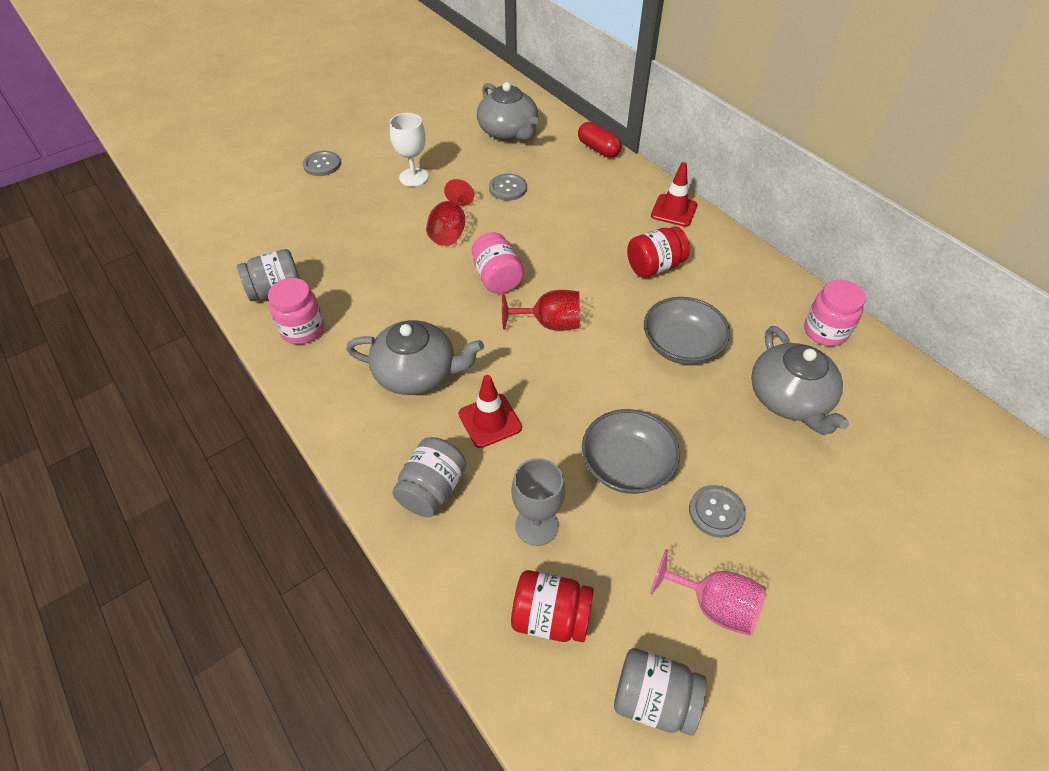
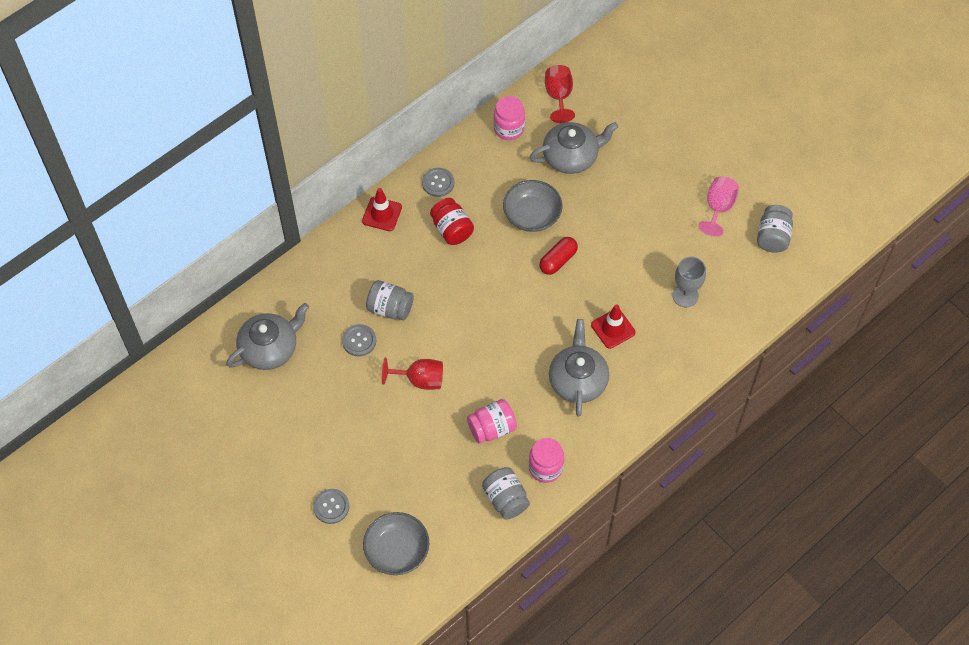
camera: 95 degrees left, 10 degrees up
(414, 177) = (347, 421): white goblet -> none
(432, 489) = (670, 355): grey jar -> grey jar (390, 308)
(497, 278) = (475, 338): pink jar -> pink jar (492, 428)
(550, 323) = (520, 298): red goblet -> red goblet (558, 96)
(550, 617) = (739, 285): red jar -> none
(598, 149) = (296, 271): red capsule -> red capsule (558, 260)
(627, 465) = (636, 248): grey bowl -> grey bowl (397, 550)
(716, 512) = (661, 203): grey button -> grey button (438, 183)

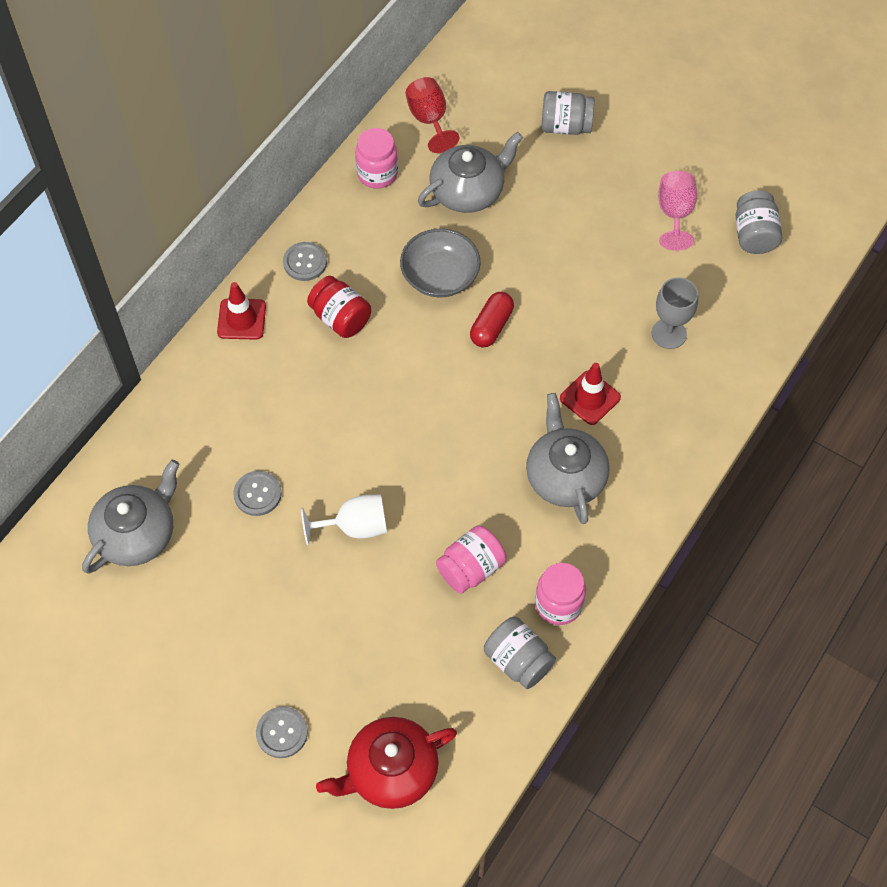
camera: 15 degrees left, 0 degrees up
(390, 308) = (287, 440): grey jar -> grey jar (565, 126)
(397, 550) = (390, 771): grey bowl -> red teapot
(420, 380) = (355, 527): red goblet -> white goblet

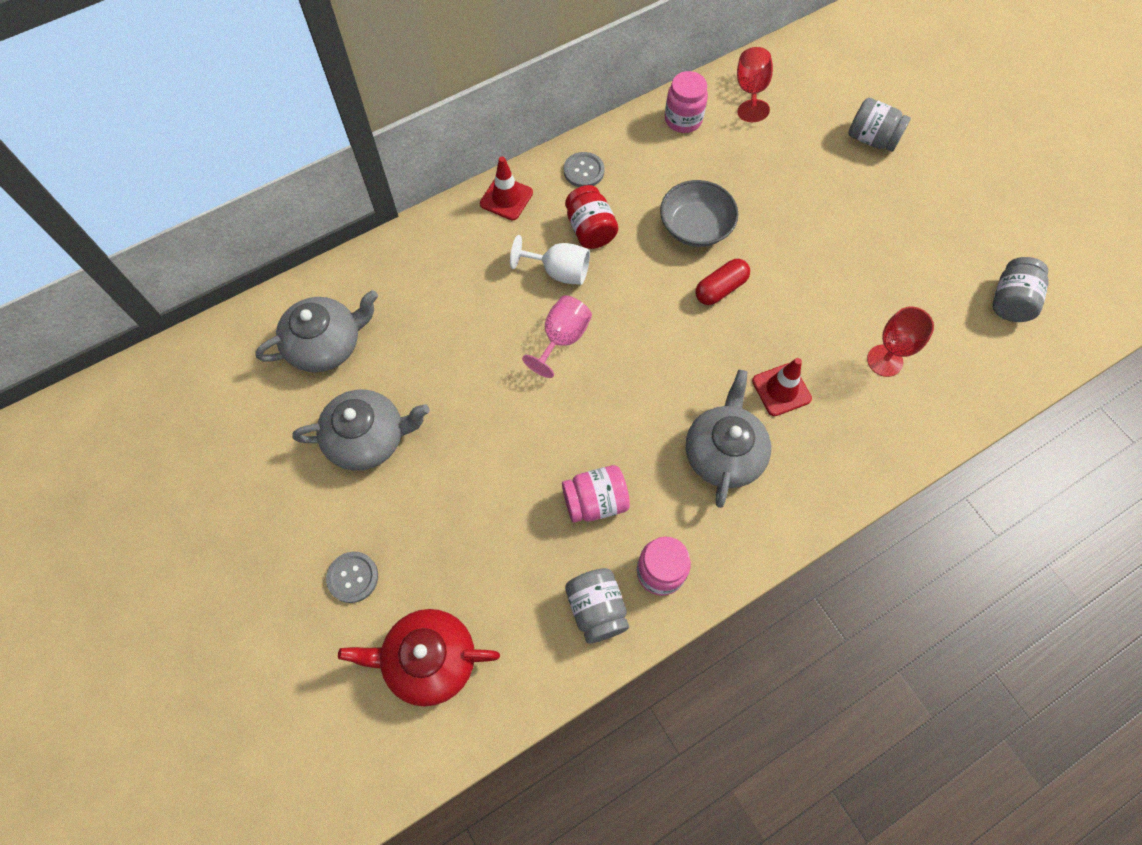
camera: 25 degrees right, 5 degrees up
(257, 494) = (442, 353): grey button -> none
(355, 527) = (511, 418): white goblet -> white goblet (559, 271)
(468, 191) = (756, 163): grey teapot -> grey teapot (368, 438)
(669, 333) = (884, 360): grey goblet -> red goblet
(674, 214) = (940, 253): pink goblet -> pink goblet (562, 338)

